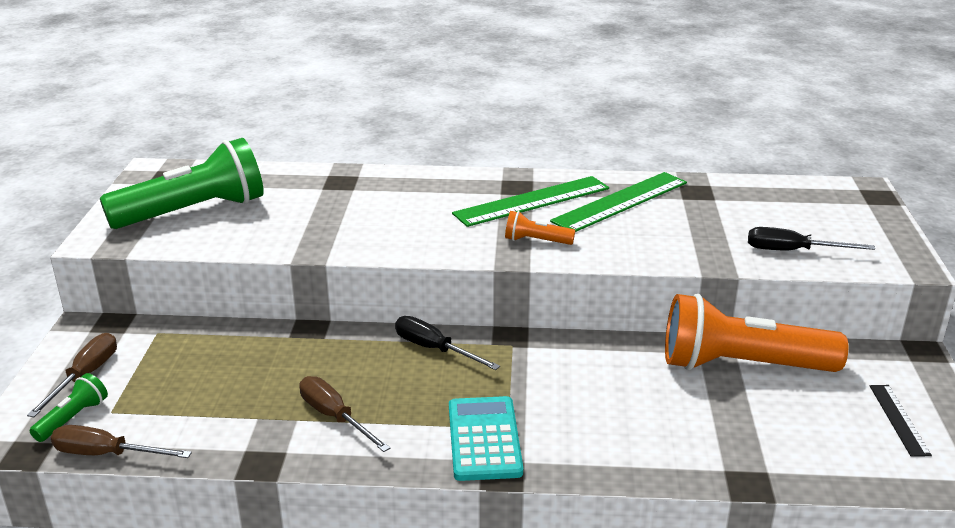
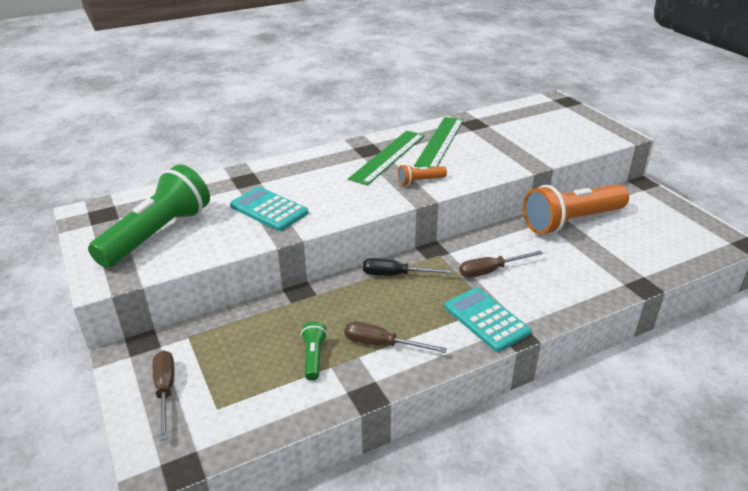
camera: 30 degrees left, 5 degrees up
(73, 418) = (192, 426): green flashlight -> green flashlight (314, 357)
(107, 454) = (249, 440): brown screwdriver -> brown screwdriver (491, 271)
(328, 221) = (269, 209): none -> turquoise calculator
(792, 251) = (561, 144): black screwdriver -> none
(899, 419) = (670, 223): black ruler -> none

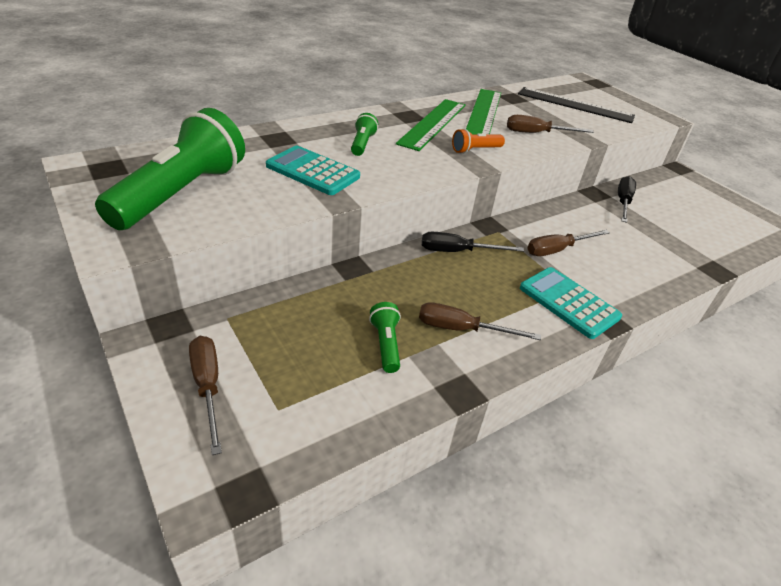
camera: 10 degrees left, 5 degrees up
(318, 181) = (362, 144): none -> green flashlight
(485, 161) = (537, 133): none -> brown screwdriver
(535, 127) = (575, 105): none -> black ruler
(571, 221) = (623, 202): orange flashlight -> black screwdriver

